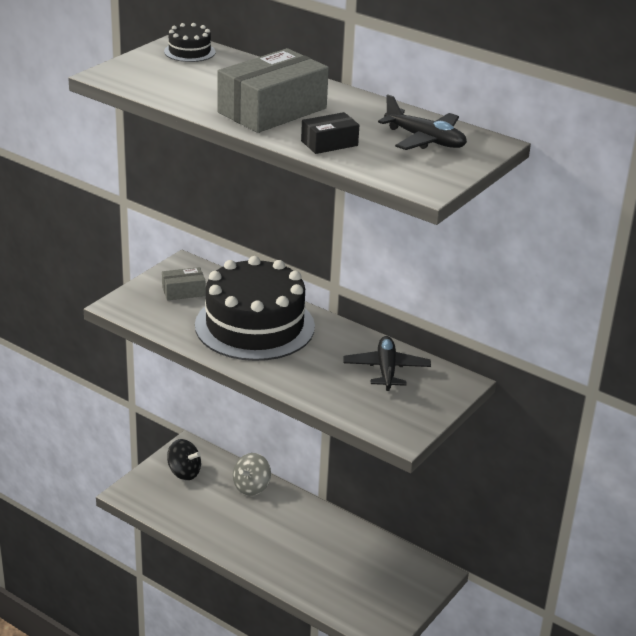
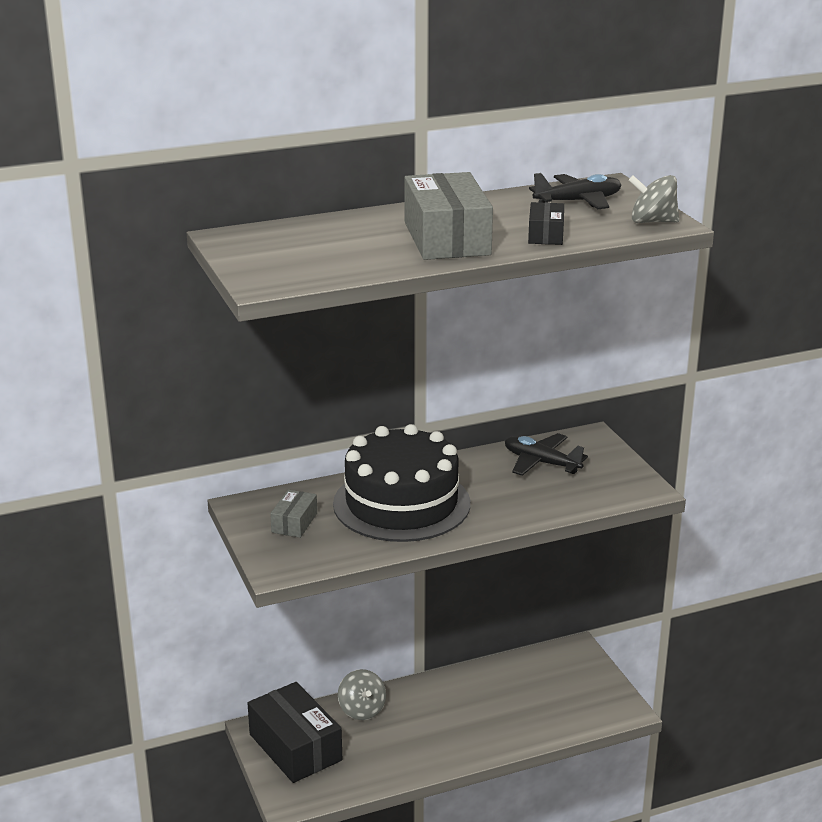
camera: 55 degrees left, 5 degrees down
(184, 472) = (295, 747): black spinning top -> black box
(189, 52) = (255, 238): black cake -> none
(420, 179) = (652, 221): none -> grey spinning top

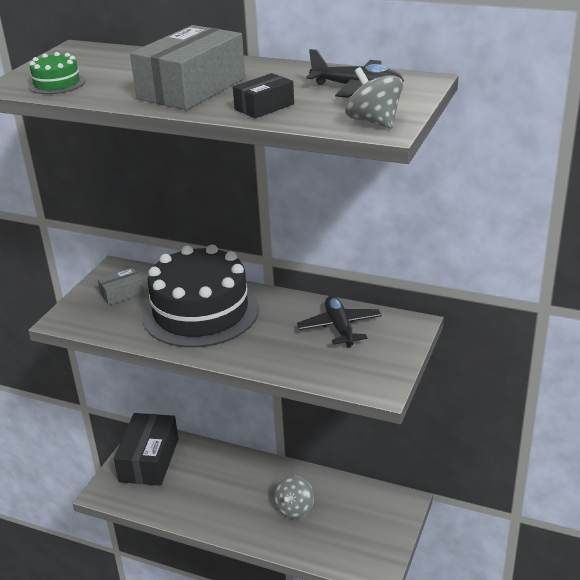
camera: 45 degrees right, 5 degrees up
(307, 270) = (57, 84): none -> green cake
(362, 710) = (214, 459): grey spinning top -> grey spinning top (294, 508)

